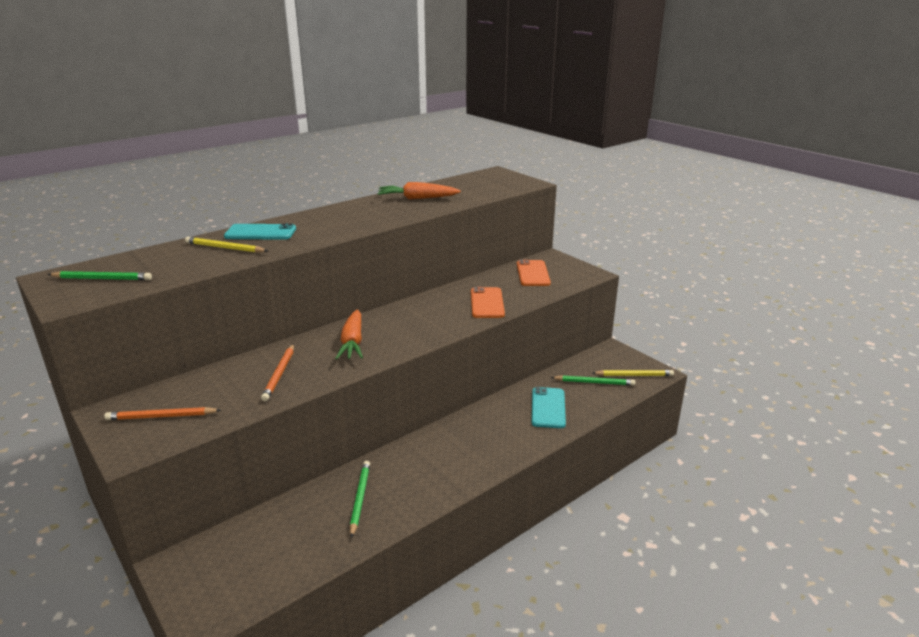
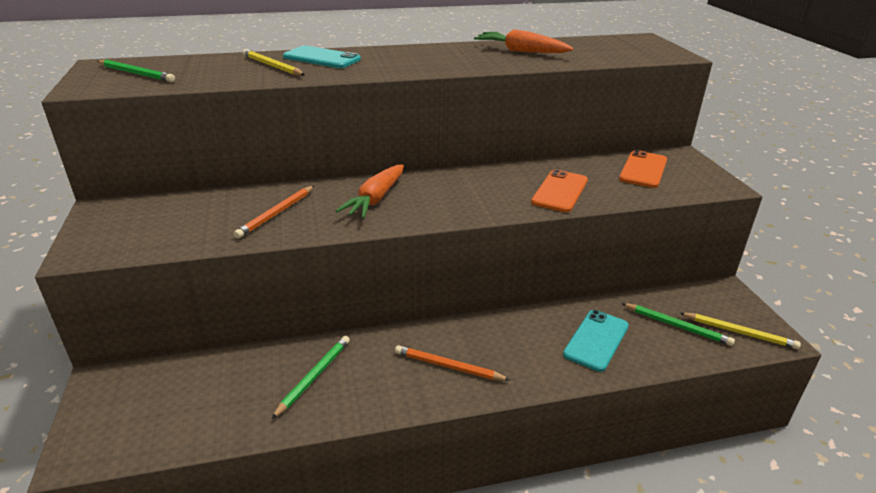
camera: 25 degrees right, 5 degrees up
(161, 416) = (137, 226): orange pencil -> orange pencil (448, 366)

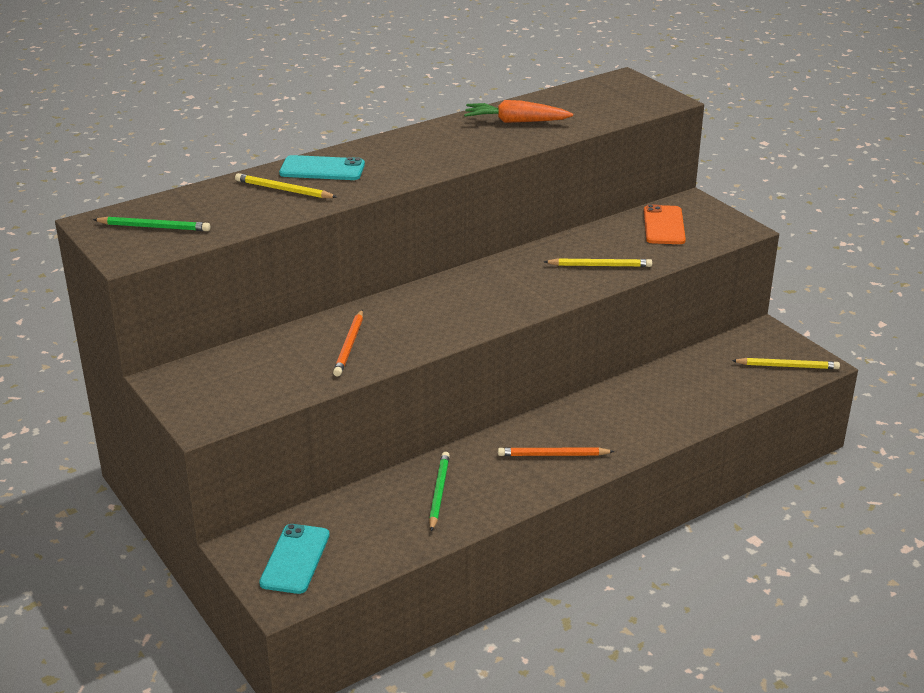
camera: 20 degrees left, 0 degrees up
(375, 199) = (432, 310): orange carrot -> none
(560, 191) = (599, 266): orange phone -> yellow pencil
(596, 340) = (669, 402): turquoise phone -> turquoise phone (295, 559)
(677, 326) = (733, 373): green pencil -> none

